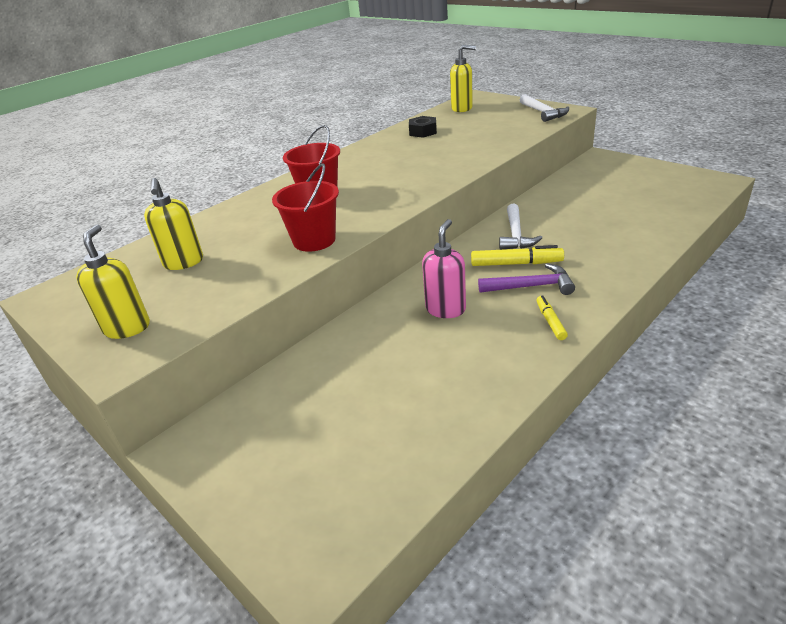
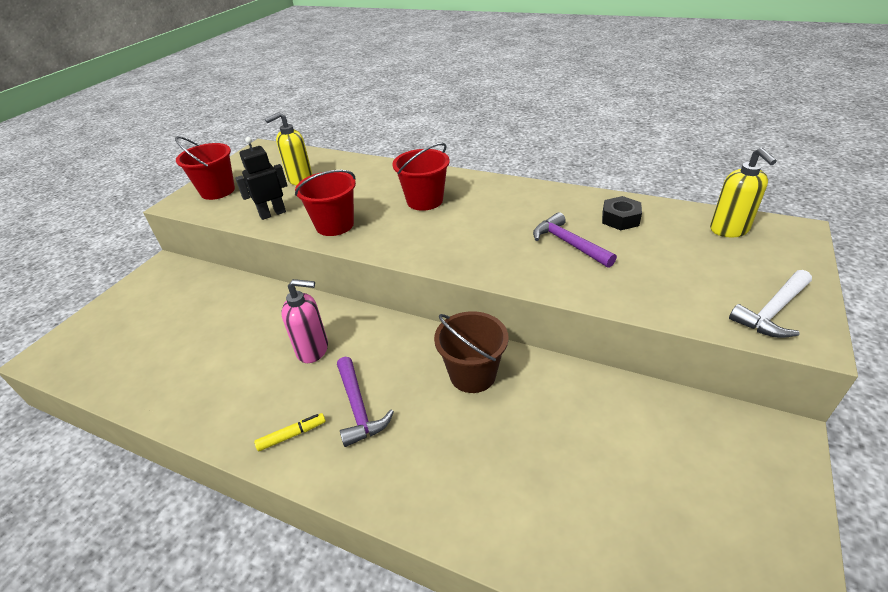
camera: 70 degrees right, 5 degrees up
(127, 328) = (217, 191): yellow soap dispenser -> red bucket
(246, 279) = (272, 214): none -> black robot
(438, 149) = (568, 244): none -> purple hammer
(516, 234) = (472, 374): white hammer -> brown bucket
(516, 264) = (405, 387): yellow marker -> none

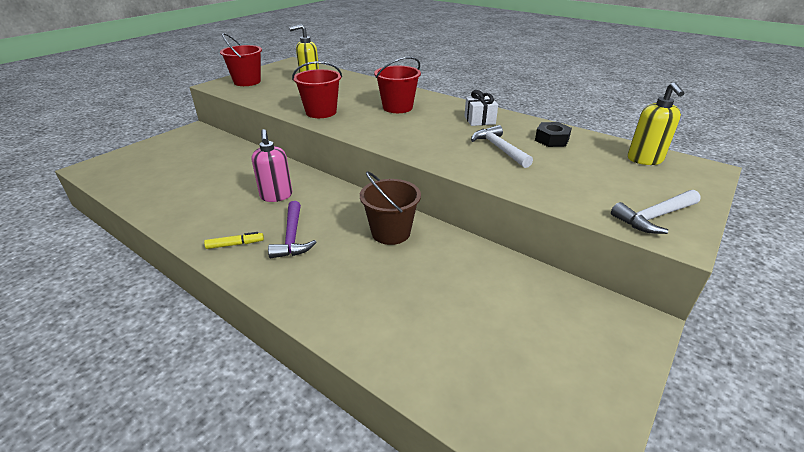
camera: 10 degrees right, 5 degrees down
(272, 214) = (279, 99): black robot -> none
(313, 350) = (276, 196): pink soap dispenser -> pink soap dispenser turned 60 degrees clockwise
(528, 203) = (479, 120): none -> white gift
(568, 244) = (499, 149): purple hammer -> white hammer

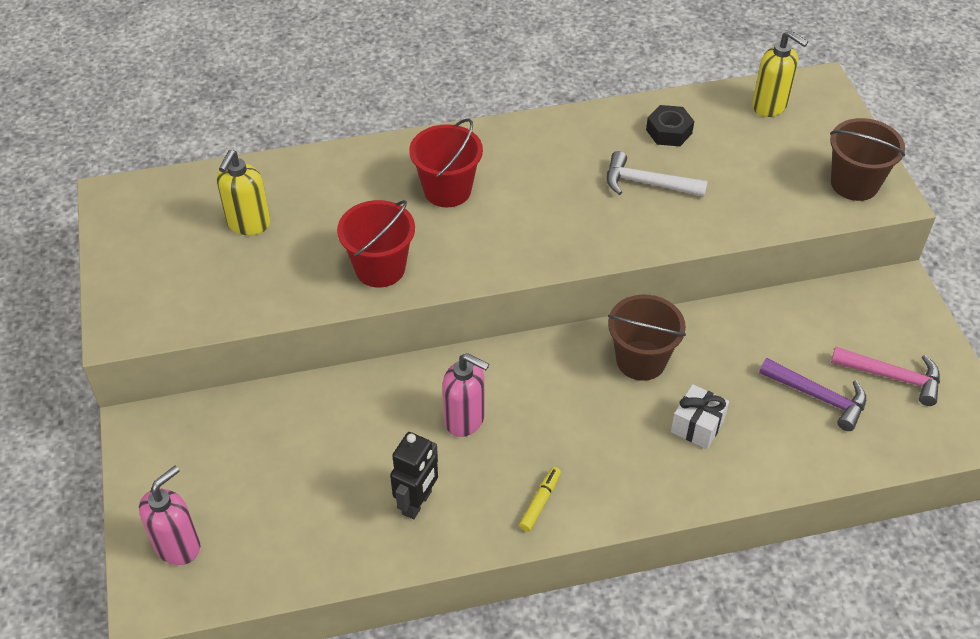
camera: 50 degrees left, 15 degrees up
(127, 161) = (178, 546): none -> pink soap dispenser
(201, 206) = (417, 503): none -> black robot
(247, 82) = (151, 289): red bucket -> none
(292, 237) = (572, 445): purple hammer -> purple hammer (818, 397)
(479, 120) = (564, 148): white gift -> white gift (697, 426)
(542, 364) = (892, 377): none -> pink hammer
(654, 217) = (854, 184): white hammer -> brown bucket

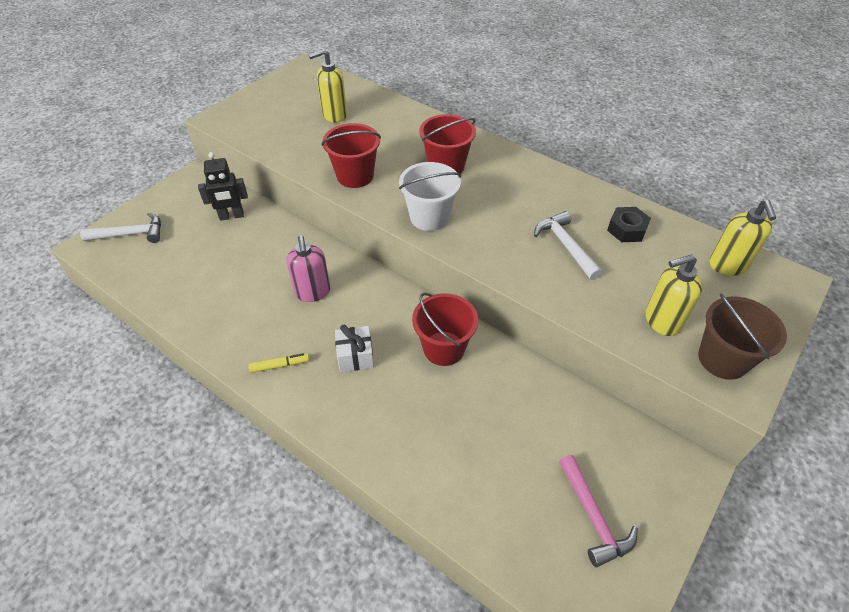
camera: 50 degrees right, 0 degrees up
(178, 546) = (130, 234): pink soap dispenser -> white hammer
(417, 503) = (232, 308): black robot -> black robot (231, 216)
(509, 250) = (429, 217): none -> white bucket
(641, 360) = (444, 348): brown bucket -> red bucket
(697, 426) = (418, 413): white gift -> white gift (355, 356)
(787, 188) = (661, 321): none -> yellow soap dispenser
(818, 397) = (519, 474): purple hammer -> none

